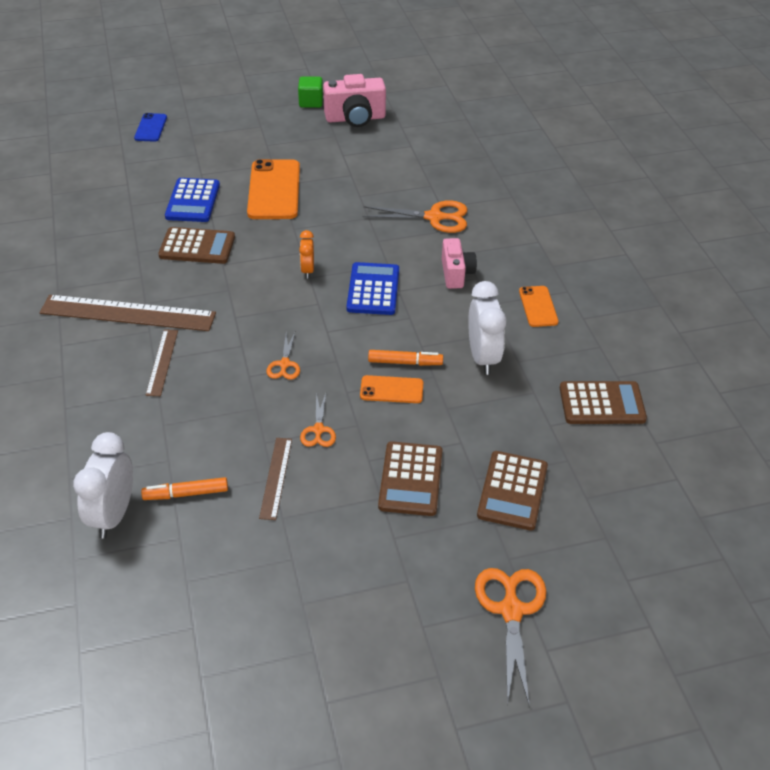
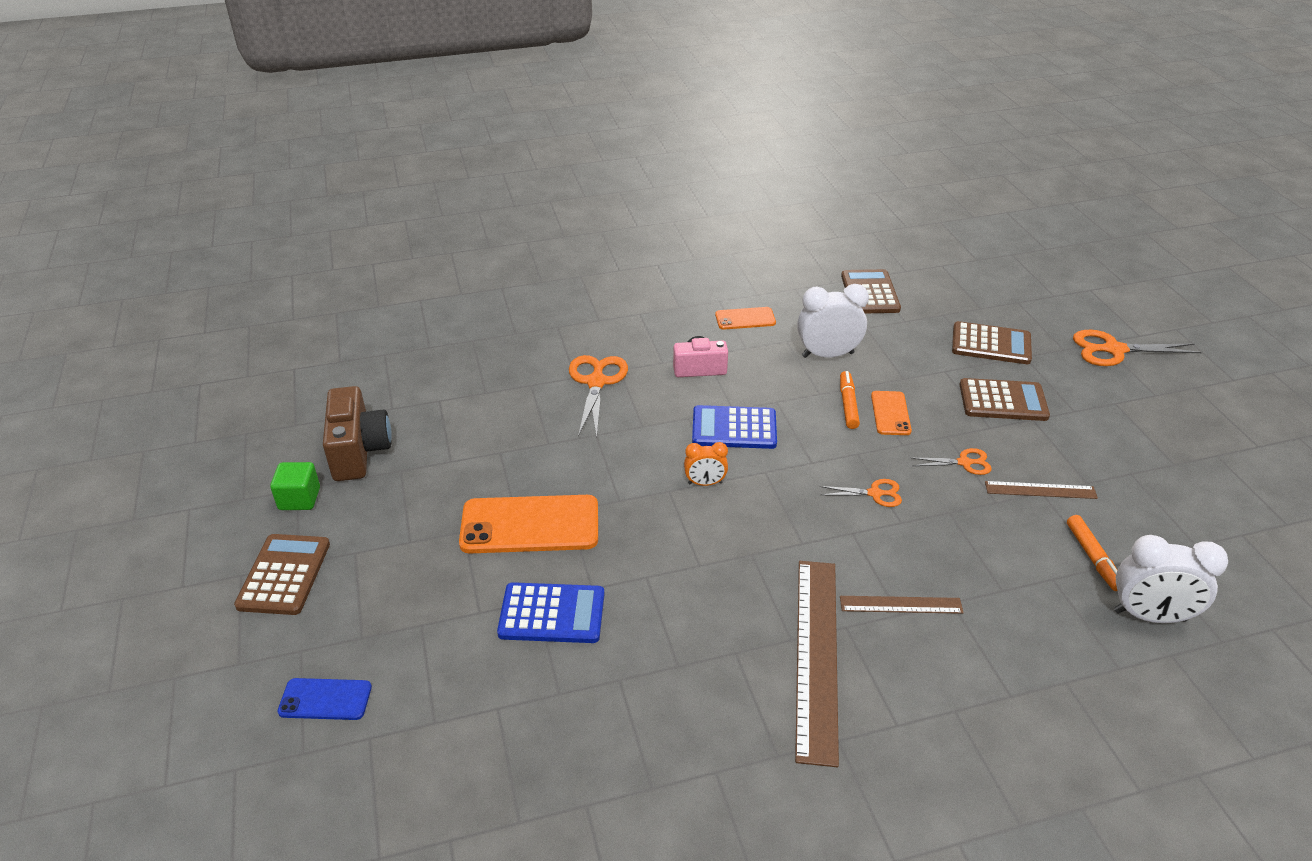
camera: 90 degrees left, 5 degrees down
(197, 246) = (663, 596): brown calculator -> brown calculator (284, 575)
(355, 118) = (359, 451): pink camera -> brown camera

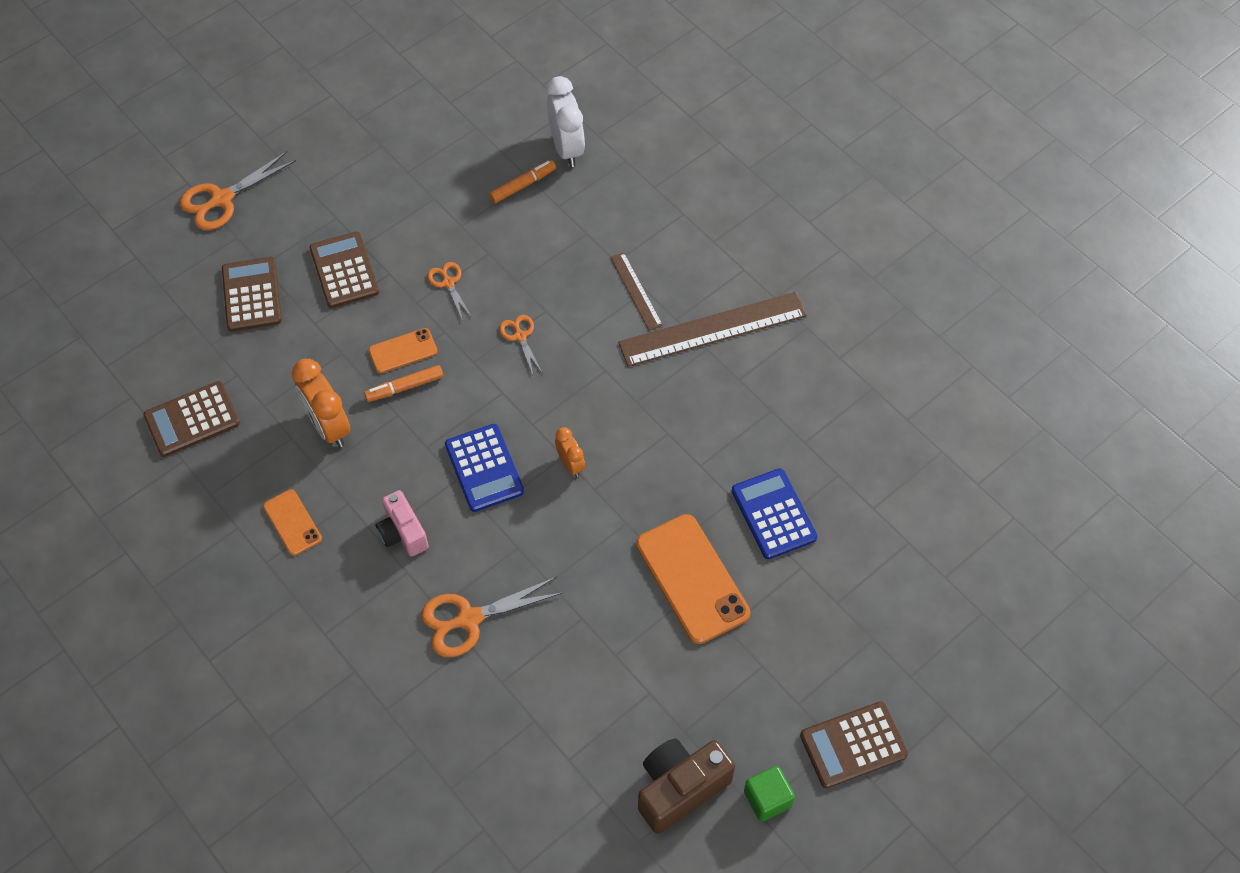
camera: 115 degrees left, 20 degrees up
(325, 699) = (937, 627): blue phone -> none
(827, 355) = (329, 426): white clock -> orange clock
(1040, 490) = (459, 226): brown ruler -> none
(1114, 350) = (222, 199): orange scissors -> orange scissors turned 75 degrees clockwise

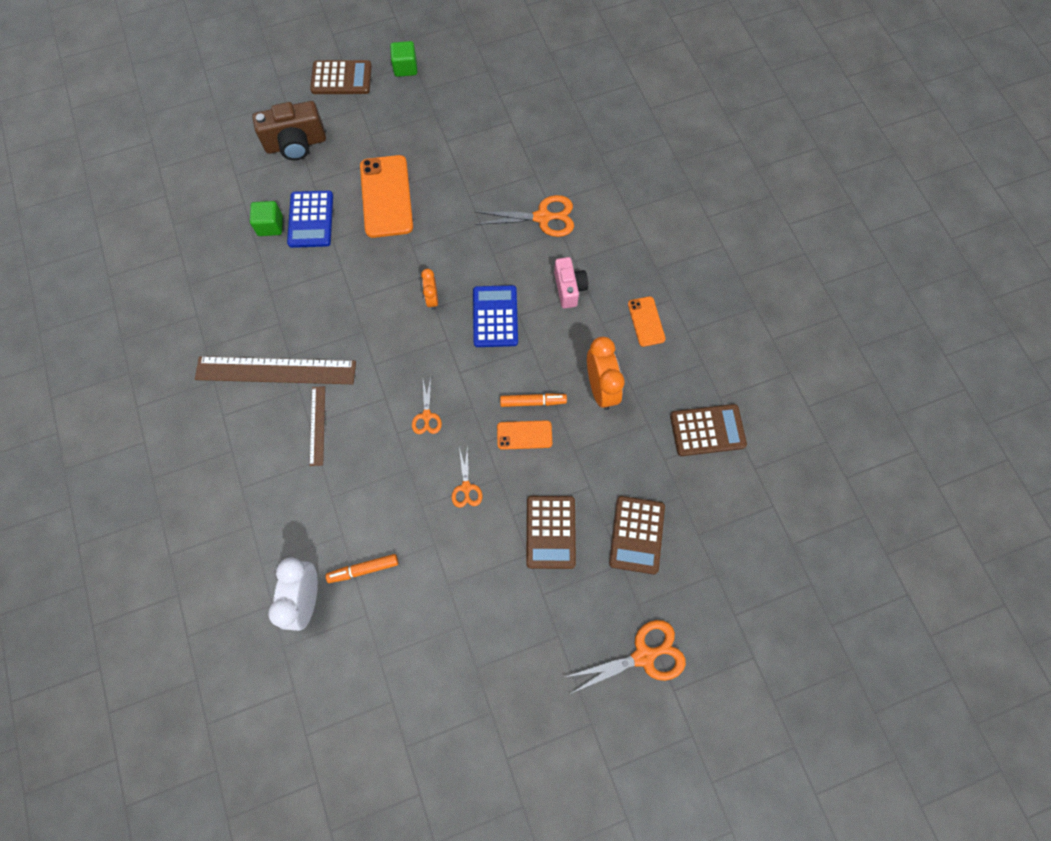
camera: 160 degrees left, 10 degrees up
(680, 788) = (452, 87): brown camera -> brown camera (296, 144)
(820, 489) = (270, 226): none -> green cube

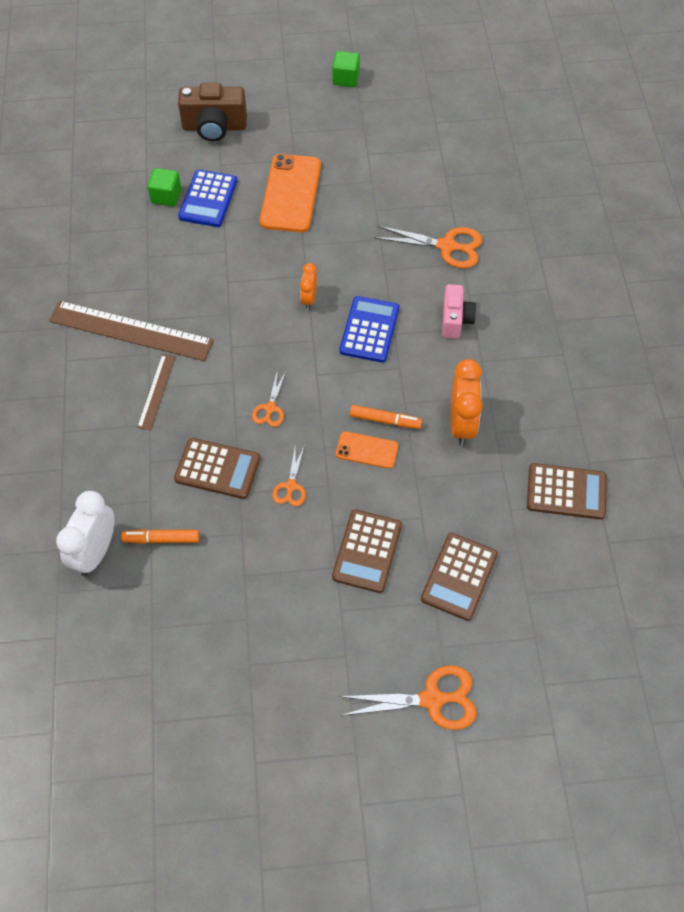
camera: 15 degrees right, 10 degrees down
(341, 78) = (278, 76): brown calculator -> brown calculator (217, 469)
(646, 321) = (529, 370): orange phone -> none

